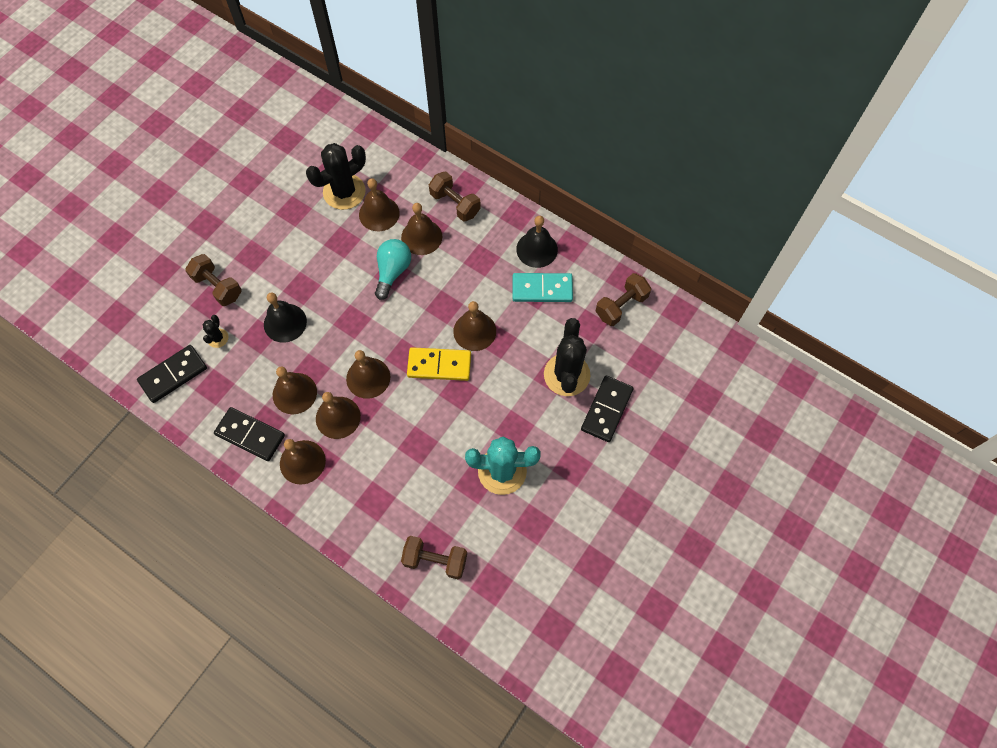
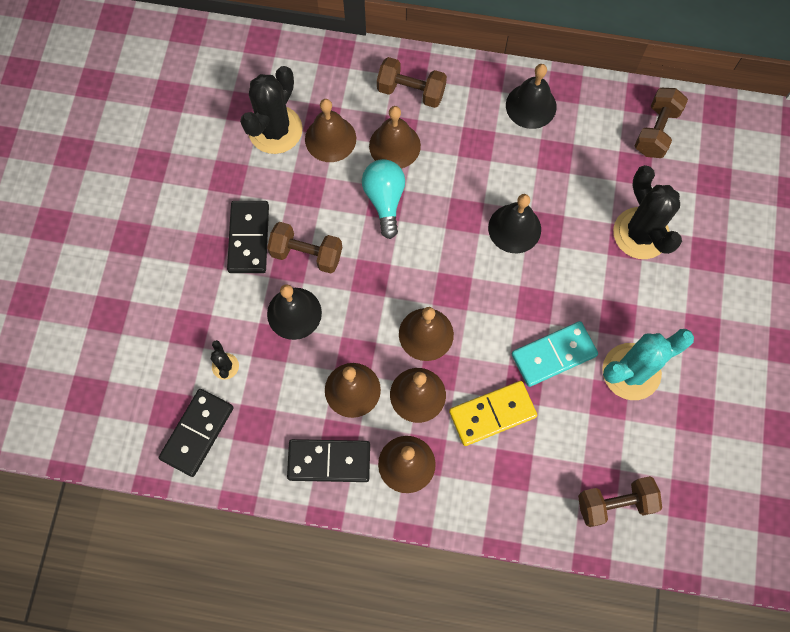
camera: 25 degrees left, 5 degrees up
(217, 286) = (189, 305): brown dumbbell -> brown dumbbell (306, 254)
(439, 365) = (497, 284): yellow domino -> yellow domino (492, 414)
(474, 331) = (514, 228): brown bell -> black bell
(542, 289) = (561, 149): turquoise domino -> turquoise domino (554, 355)
(606, 409) = (703, 253): black domino -> black domino (248, 238)

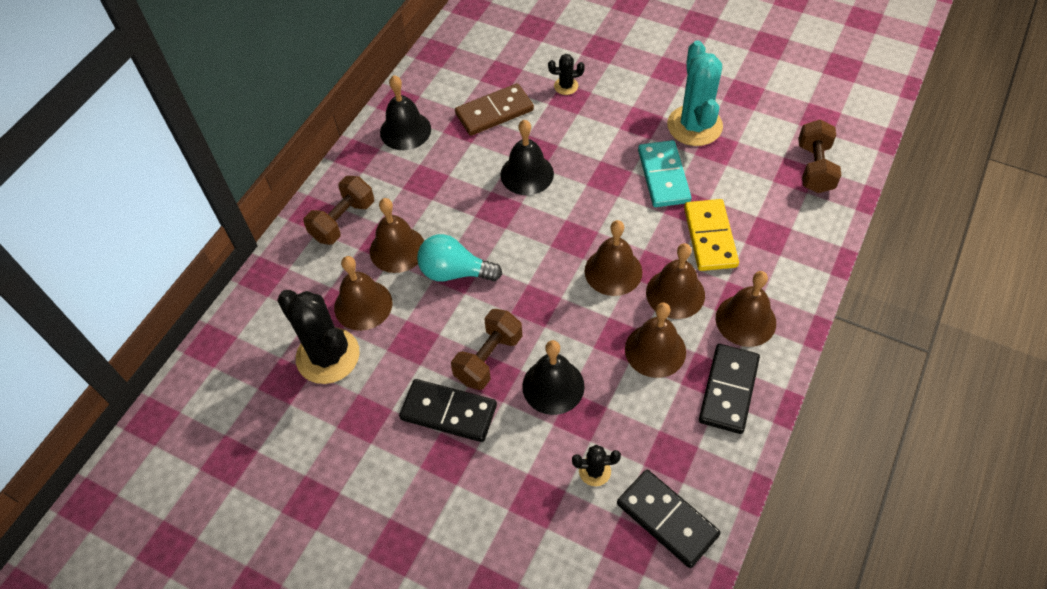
camera: 70 degrees left, 15 degrees down
(581, 177) = (494, 112): none -> brown domino
(640, 233) = (566, 86): black cactus -> black cactus, size x0.46
(656, 131) = (472, 51): brown dumbbell -> none

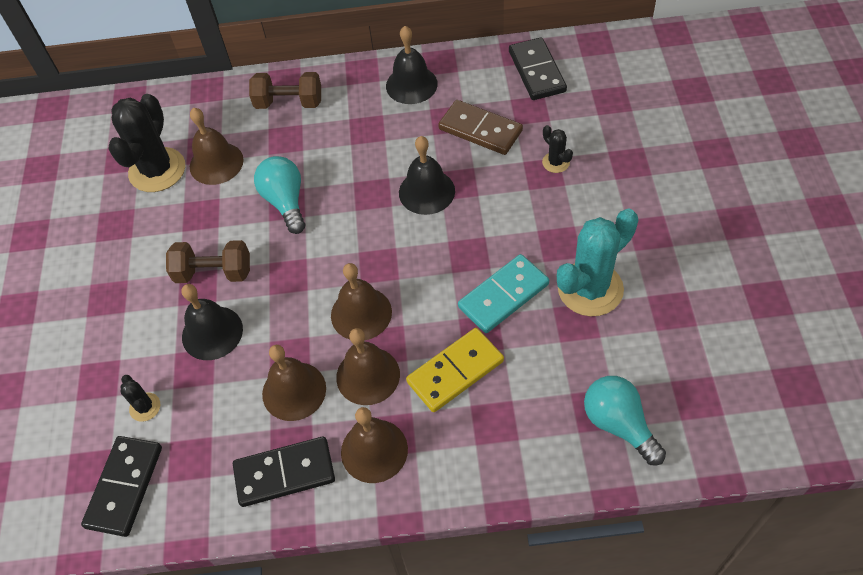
camera: 60 degrees right, 0 degrees up
(397, 249) = (284, 152): brown bell -> none
(448, 412) = (148, 275): black domino -> black domino (536, 71)
(814, 168) = (618, 424): brown dumbbell -> turquoise light bulb

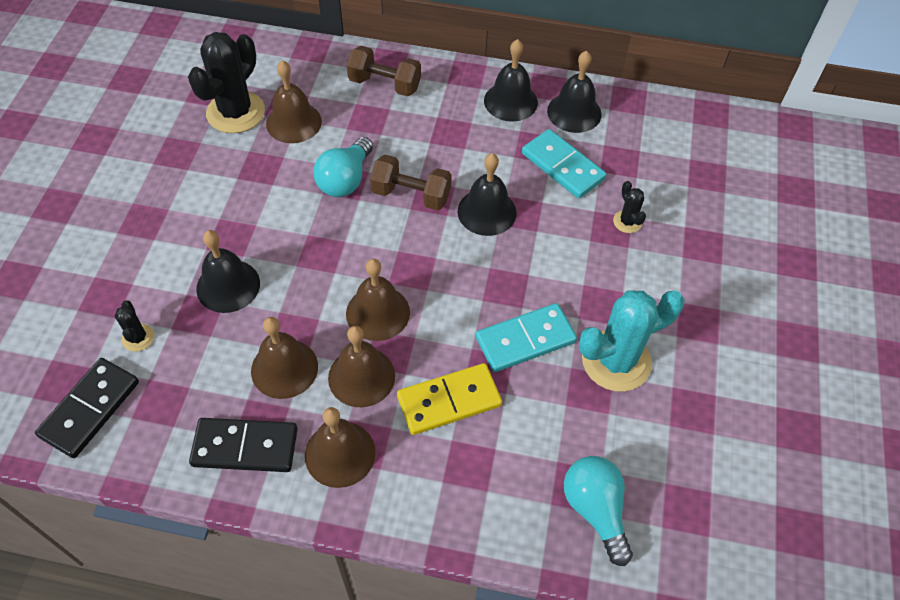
camera: 10 degrees right, 0 degrees up
(214, 273) = (251, 228): brown dumbbell -> brown dumbbell (411, 195)
(285, 202) = (345, 180): turquoise light bulb -> turquoise light bulb turned 150 degrees counterclockwise
(473, 78) = (574, 112): none -> black bell
(480, 130) = (562, 166): brown domino -> turquoise domino
(536, 71) = (641, 125): black domino -> none

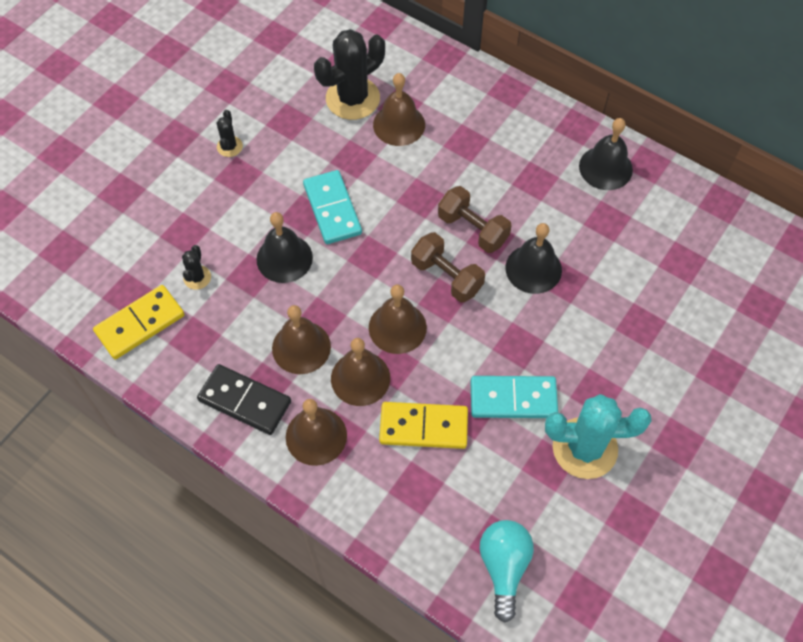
camera: 25 degrees right, 5 degrees up
(90, 409) = (140, 324): black domino -> yellow domino
(345, 180) = (421, 195): turquoise light bulb -> none
(385, 84) = (496, 113): brown dumbbell -> brown dumbbell (446, 276)
(562, 166) = (624, 249): turquoise domino -> turquoise domino (332, 209)
(574, 112) = (661, 198): black bell -> none
(627, 221) = (659, 324): black cactus -> black cactus (229, 146)

